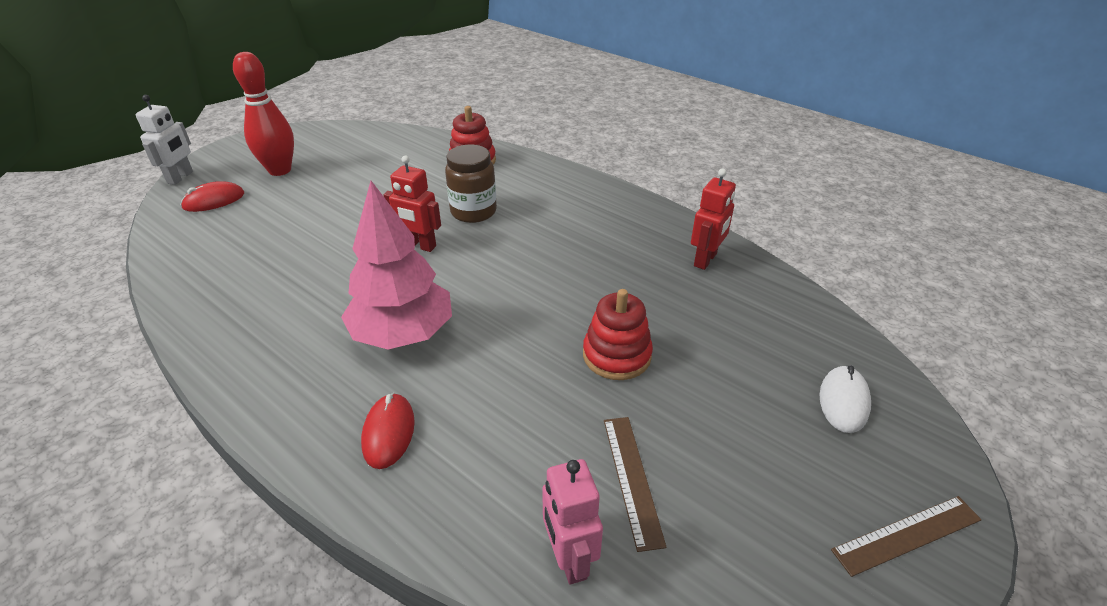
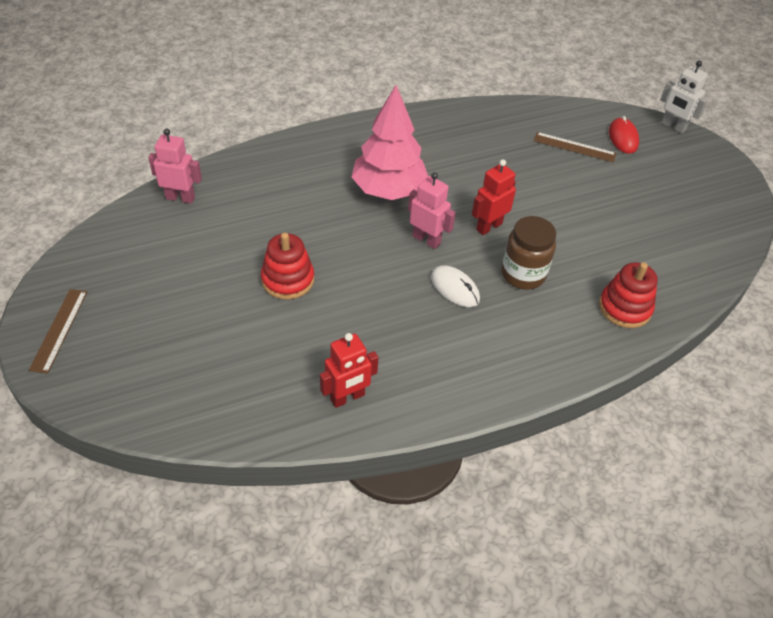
camera: 115 degrees right, 10 degrees up
(280, 170) = (662, 179): red bowling pin -> none
(388, 432) = (310, 163): red mouse -> none
(470, 278) = (426, 240): none -> pink robot
(632, 479) = (197, 240): brown ruler -> brown ruler (574, 147)
(705, 260) = (347, 397): red robot -> red robot turned 90 degrees counterclockwise
(843, 401) = (148, 374): white mouse -> white mouse (455, 288)

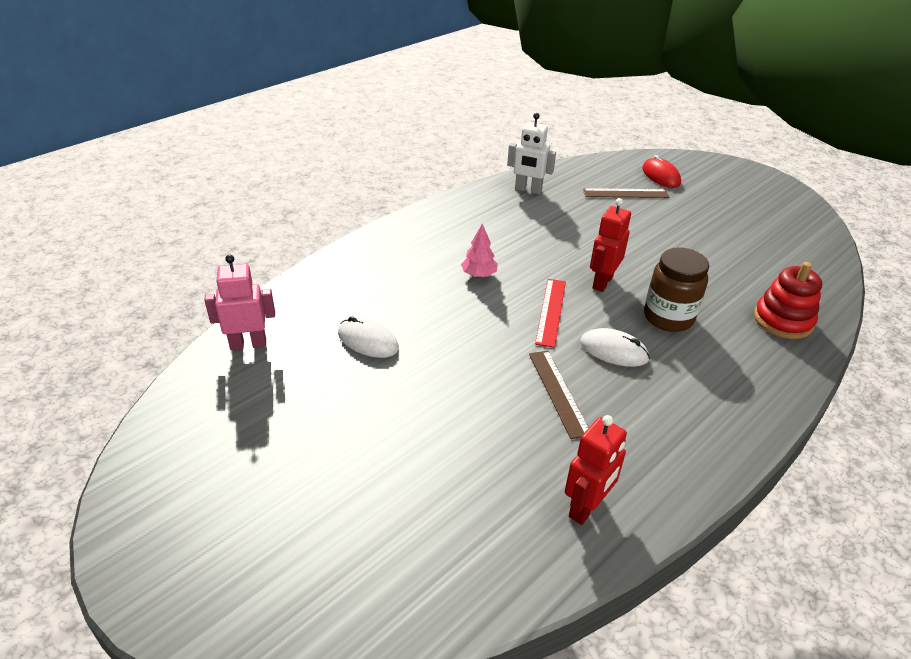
camera: 20 degrees left, 10 degrees down
(59, 330) = (168, 553): brown ruler -> brown ruler (558, 392)
(267, 221) = (368, 341): none -> white mouse
(288, 279) = (430, 396): red stacking toy -> none
(388, 190) = (478, 275): pink tree -> pink tree, size x0.42
(426, 240) = (551, 311): pink robot -> red ruler
(673, 126) = (694, 158): white robot -> white robot (528, 190)

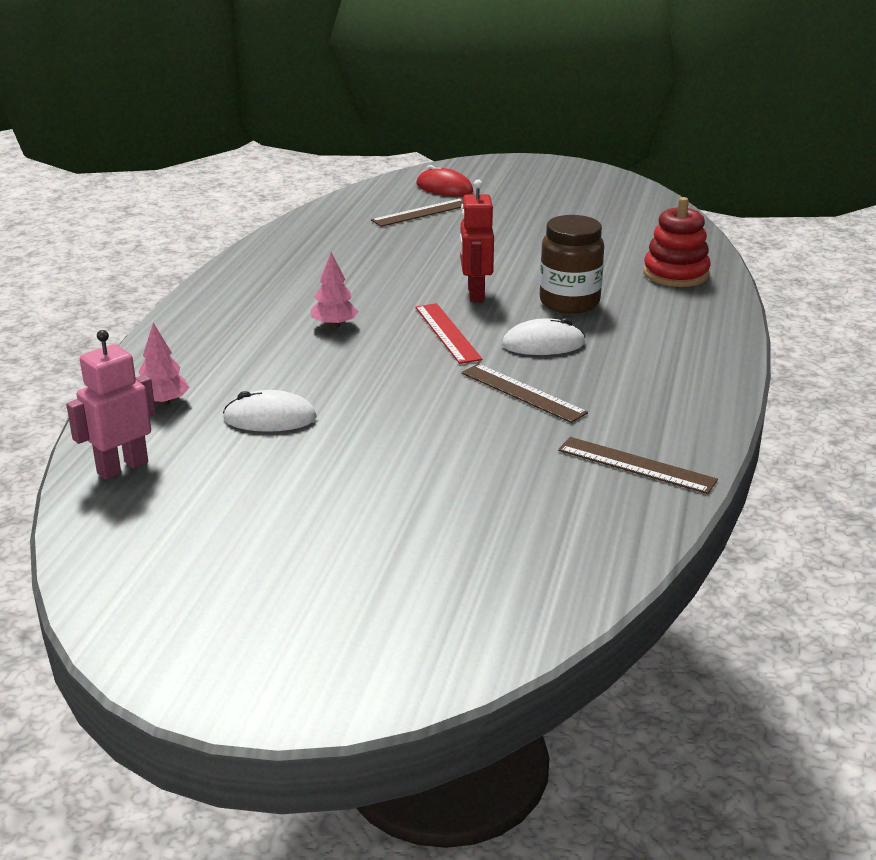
camera: 30 degrees left, 10 degrees down
(317, 299) = (163, 402): none -> pink tree
(528, 190) = (308, 236): white robot -> none
(586, 507) = (636, 465): red robot -> brown ruler

